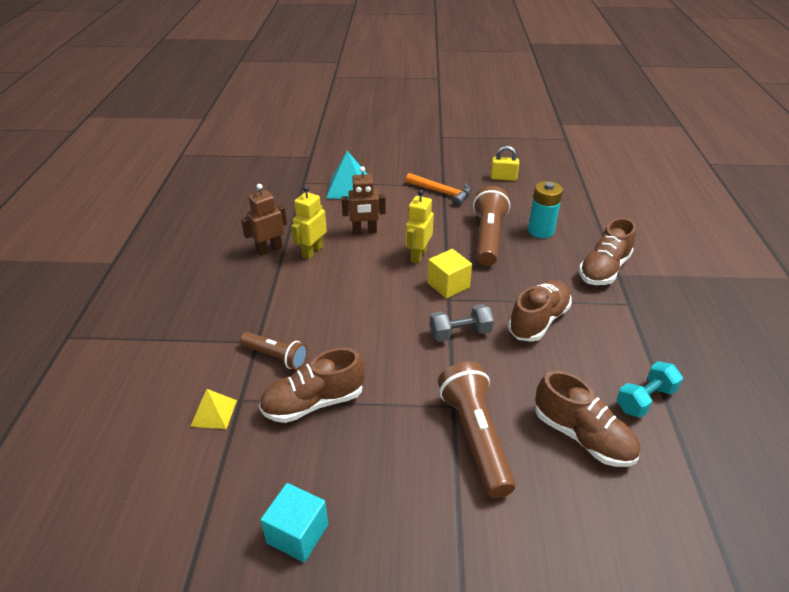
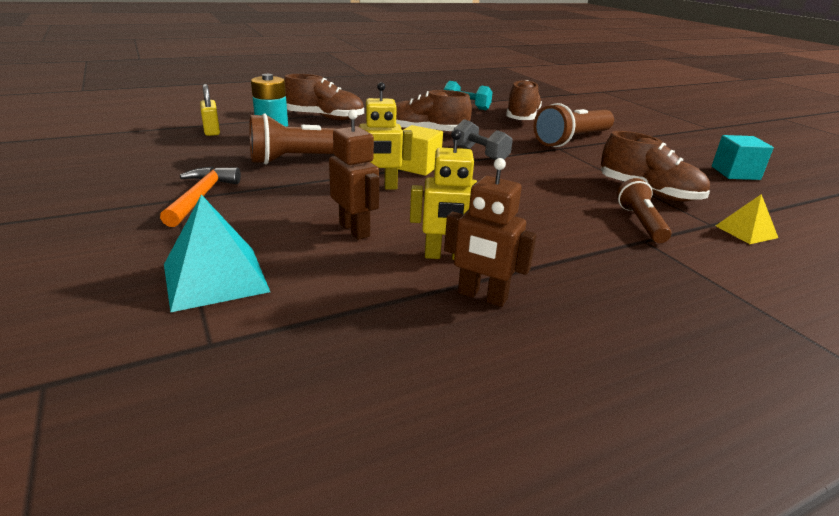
camera: 120 degrees left, 10 degrees down
(503, 178) = (137, 166): yellow padlock -> yellow padlock (212, 131)

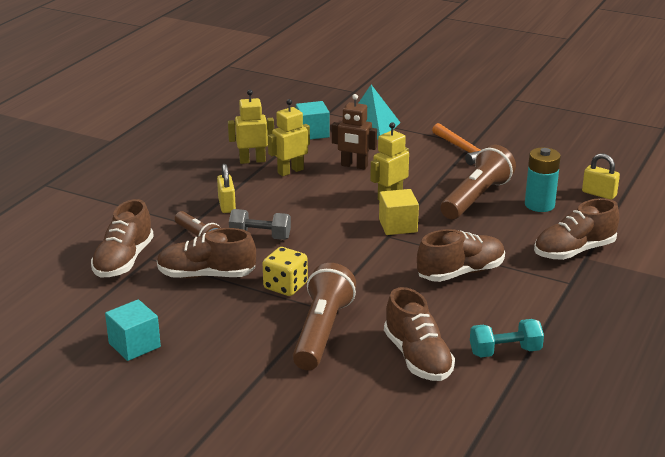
camera: 145 degrees right, 0 degrees up
(316, 307) = (312, 133): none -> turquoise cube
(480, 154) = (375, 263): grey dumbbell -> grey dumbbell (260, 237)
(482, 296) = (252, 161): brown robot -> yellow robot
(576, 165) = (285, 286): none -> yellow dice
(580, 245) = (226, 205): none -> yellow padlock
(746, 231) = (123, 261): yellow pyramid -> brown shoe

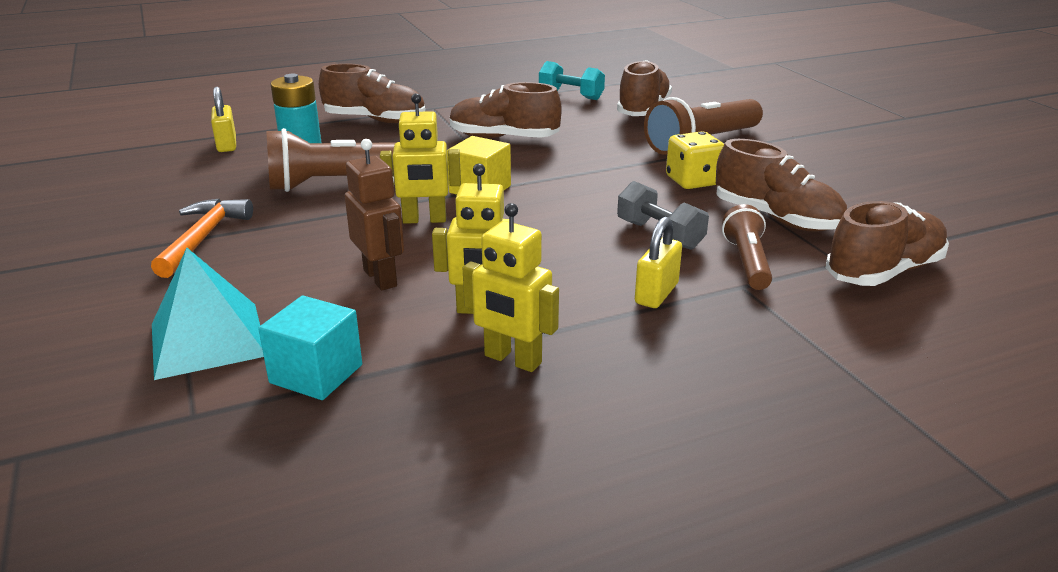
camera: 140 degrees left, 0 degrees up
(134, 345) = (910, 187): turquoise cube -> none

